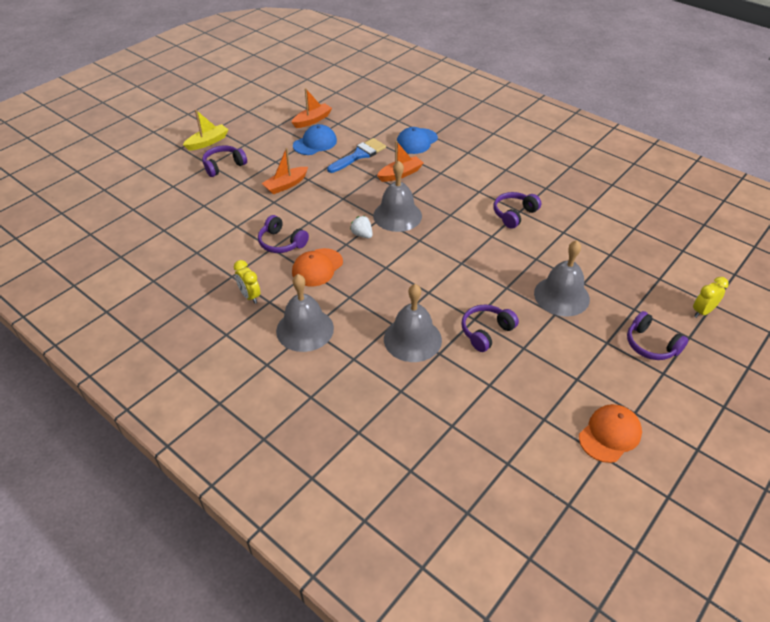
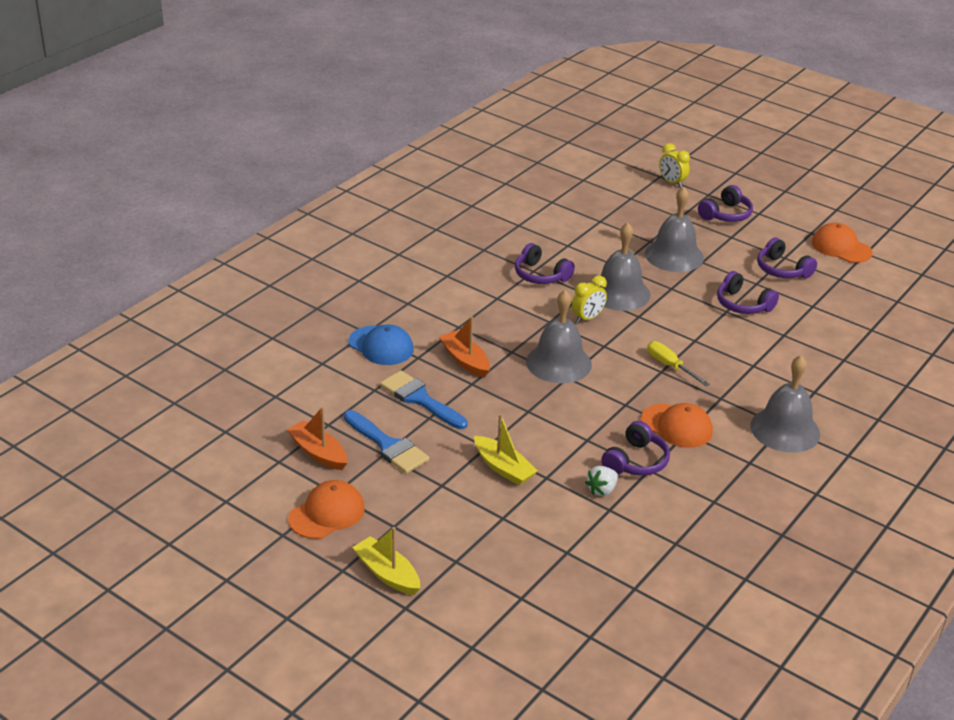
camera: 95 degrees left, 10 degrees down
(223, 166) = (458, 543): purple headphones -> purple headphones (782, 270)
(250, 296) = (746, 480): yellow clock -> yellow clock (587, 318)
(260, 123) = (327, 513): none -> orange cap
(286, 185) = (503, 468): orange boat -> yellow boat
(315, 143) = (388, 445): blue cap -> blue brush
(362, 234) = (604, 391): white strawberry -> white strawberry (601, 490)
(392, 273) = (670, 366): none -> yellow screwdriver
(412, 339) = (771, 352): grey bell -> grey bell (619, 293)

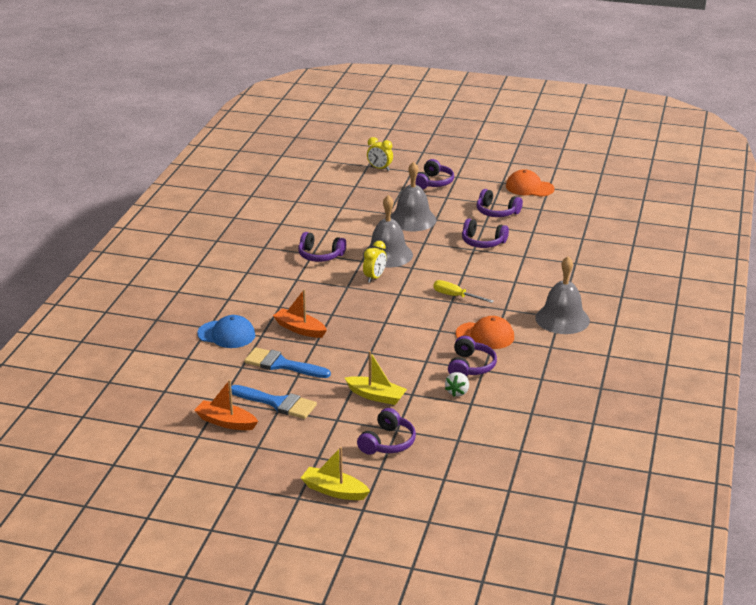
camera: 20 degrees left, 5 degrees down
(327, 513) = (260, 462): orange cap -> none
(483, 531) = (387, 442): none -> purple headphones
(558, 363) = (372, 313): grey bell -> none

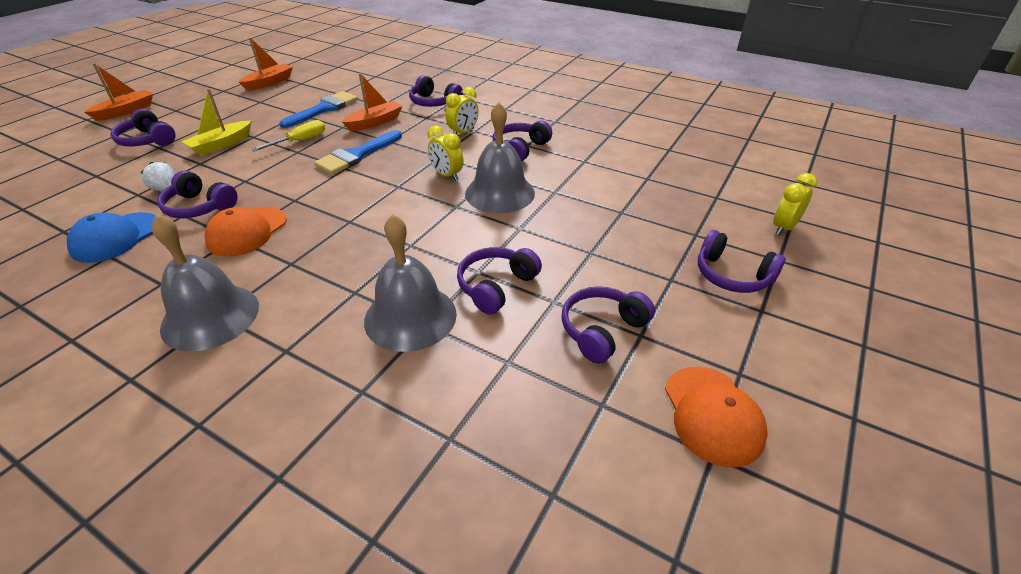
camera: 105 degrees right, 10 degrees up
(226, 334) = (396, 92): blue cap -> blue cap (116, 237)
(246, 308) = (434, 102): none -> purple headphones
(278, 403) = (269, 102): blue brush -> blue brush (356, 155)
(303, 283) = (463, 133): none -> yellow clock
(334, 491) = (126, 111): yellow boat -> orange boat
(412, 219) = (596, 229): grey bell -> grey bell (410, 317)
(455, 296) = (358, 227): yellow screwdriver -> yellow screwdriver (300, 141)
(529, 187) = (712, 415): orange cap -> orange cap turned 135 degrees clockwise

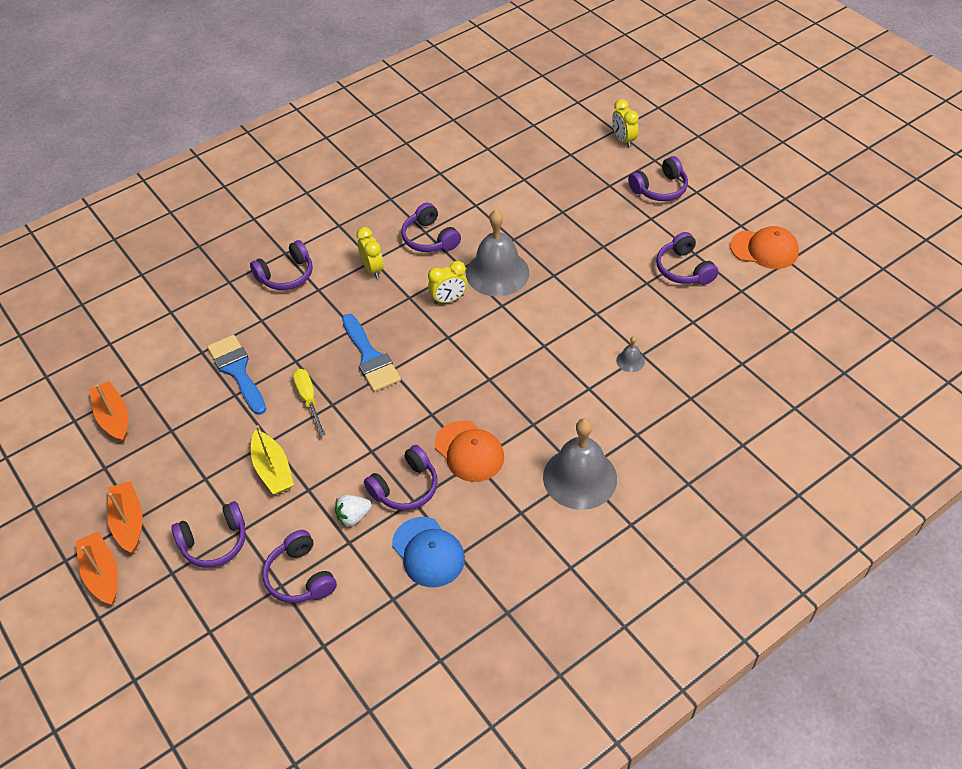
camera: 65 degrees left, 10 degrees up
(375, 122) = (303, 332): orange boat -> orange boat (129, 522)
(410, 317) = (630, 361): grey bell -> grey bell, size x0.41
(496, 286) = (618, 308): purple headphones -> purple headphones (300, 577)

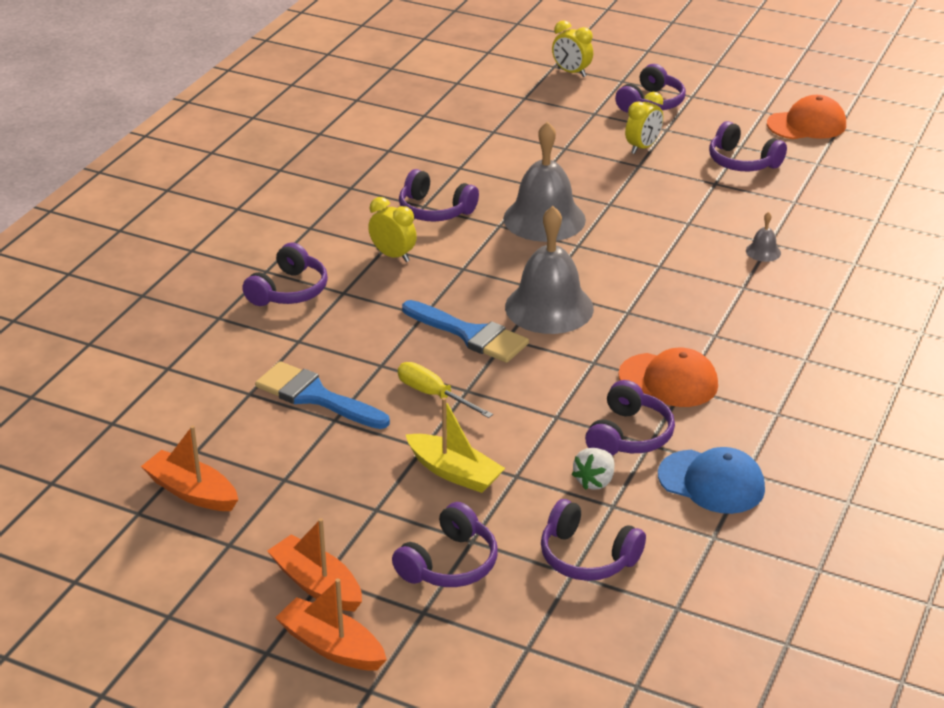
camera: 30 degrees left, 15 degrees down
(449, 299) = (511, 257): yellow clock -> yellow clock (642, 147)
(580, 477) = (808, 363): grey bell -> grey bell (549, 307)

